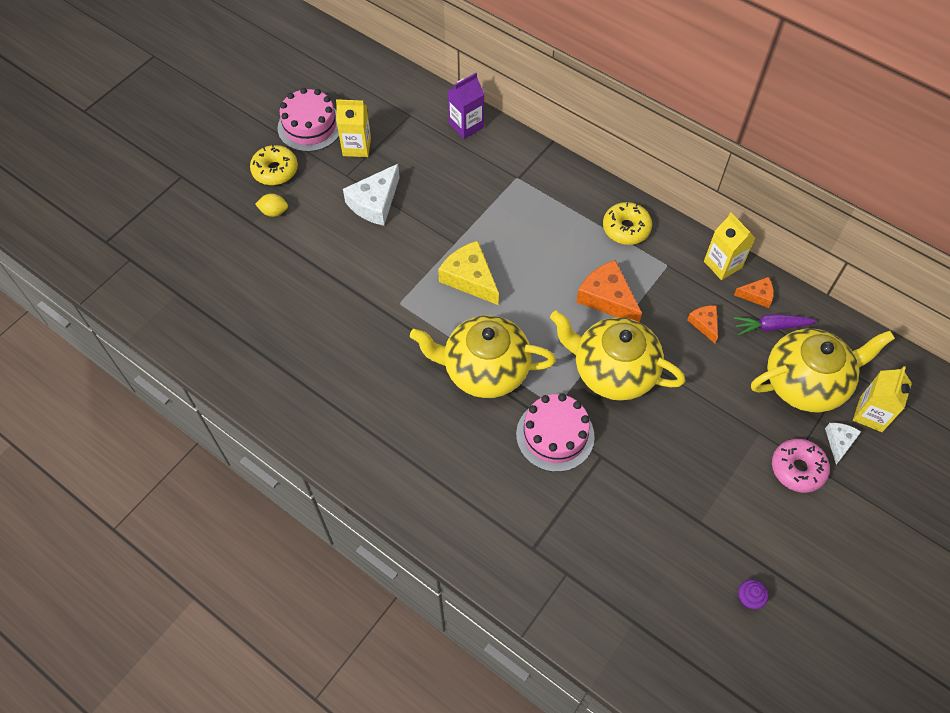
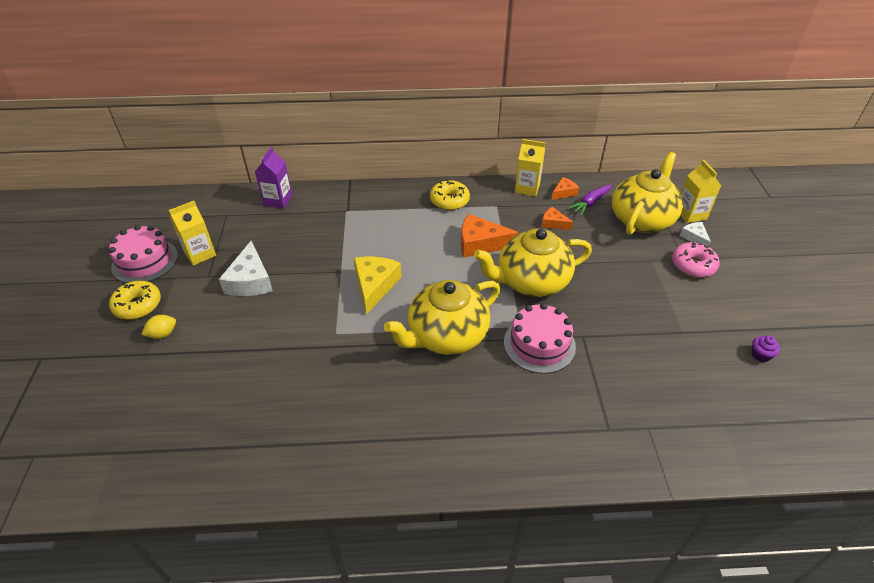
camera: 40 degrees left, 15 degrees down
(470, 278) = (375, 286): yellow cheese -> yellow cheese turned 90 degrees clockwise

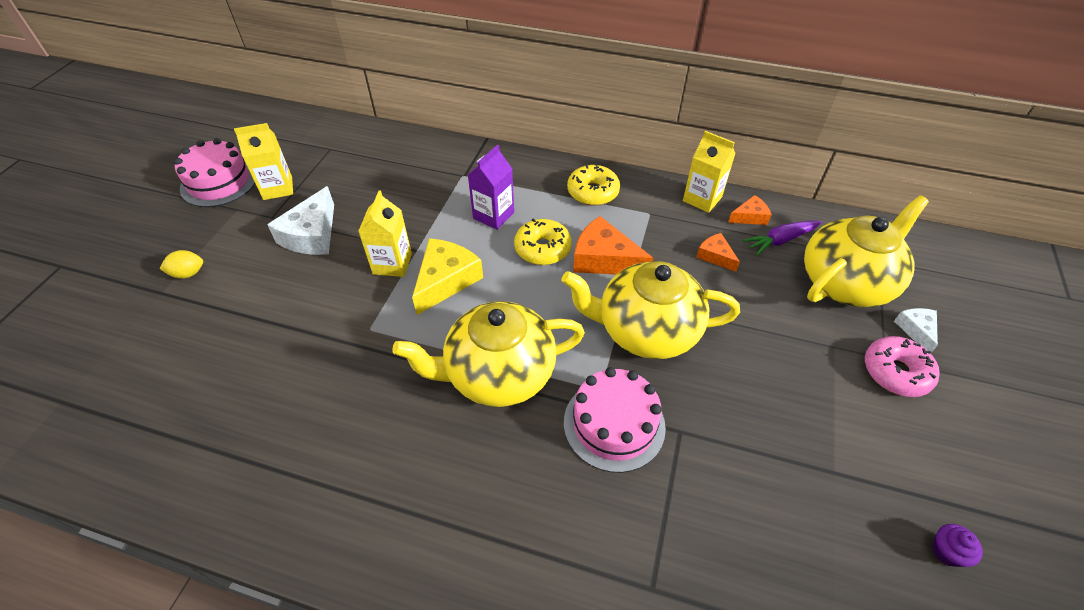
camera: 20 degrees right, 5 degrees up
(138, 305) = (183, 232): yellow donut -> yellow donut (542, 249)
(278, 200) = (393, 145): purple carton -> purple carton (493, 215)
(691, 214) = (926, 293): yellow carton -> yellow carton (392, 264)

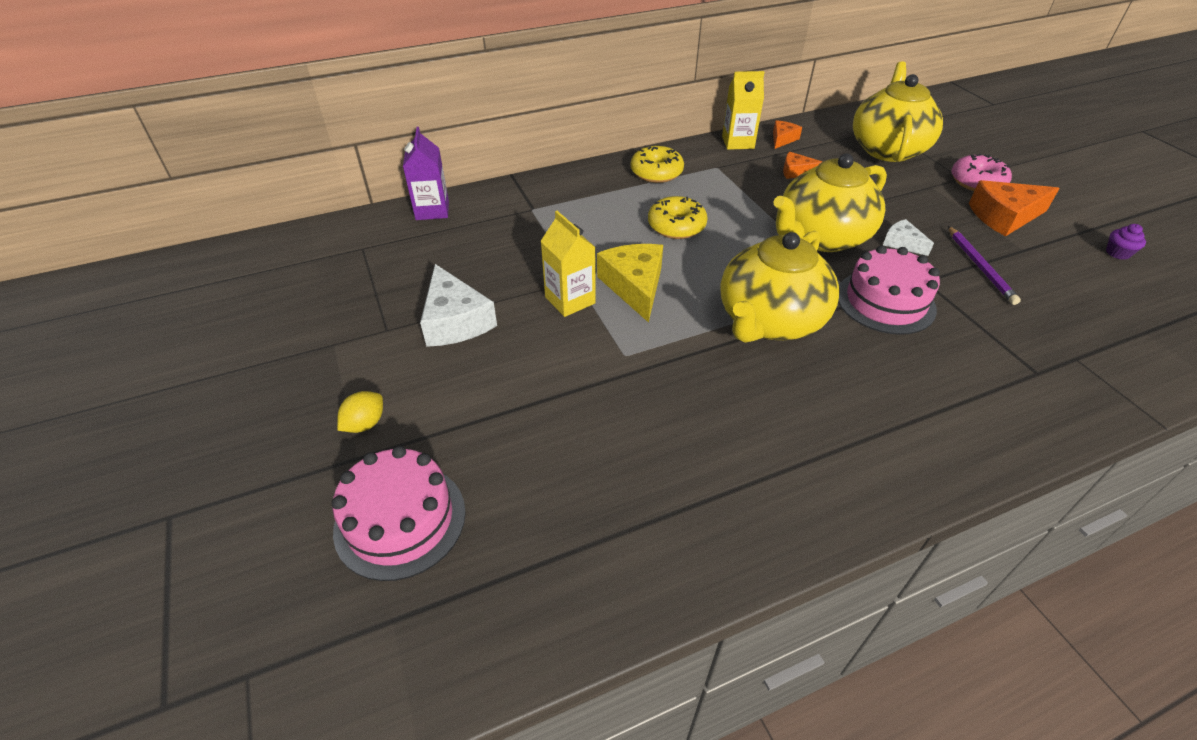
camera: 40 degrees left, 5 degrees down
(219, 182) = (270, 333): pink cake -> pink cake (400, 520)
(278, 188) = (354, 305): yellow carton -> none
(493, 215) = (603, 224): purple carton -> purple carton (432, 210)
(604, 259) = (730, 210): orange cheese -> orange cheese (1004, 216)
(756, 456) = (980, 267): none -> purple pencil
(780, 240) = (820, 144): purple carrot -> none
(916, 330) = (955, 155): white cheese -> white cheese (902, 243)

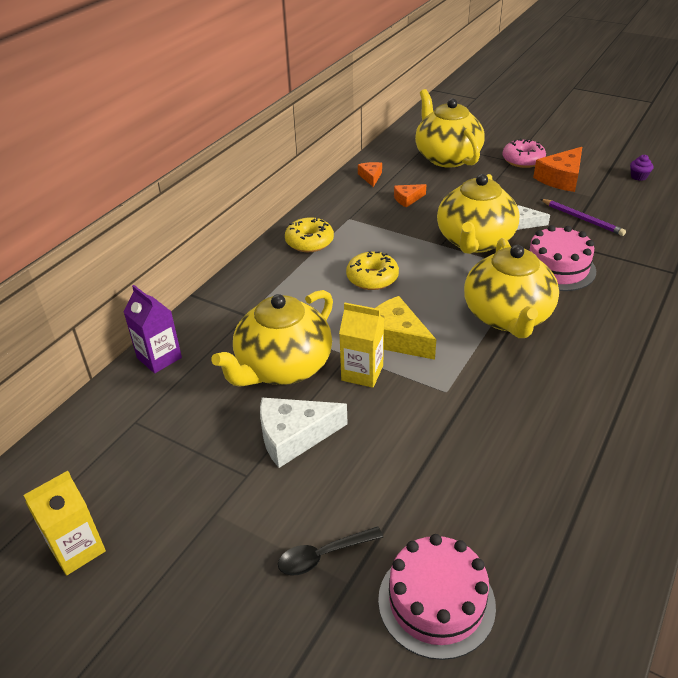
camera: 35 degrees left, 5 degrees down
(365, 424) = (323, 555): yellow lemon -> black spoon
(455, 320) = (294, 436): white cheese -> white cheese turned 135 degrees clockwise
(512, 263) = (283, 367): none -> yellow teapot
(738, 142) = (342, 192): yellow carton -> yellow carton (77, 549)

